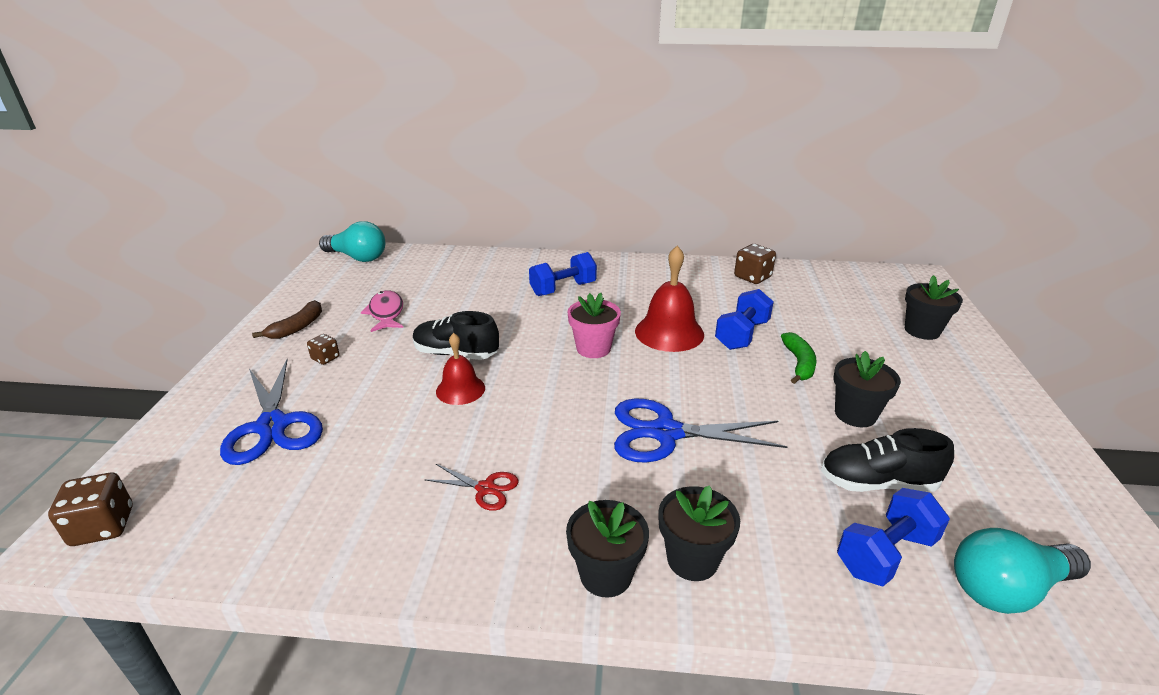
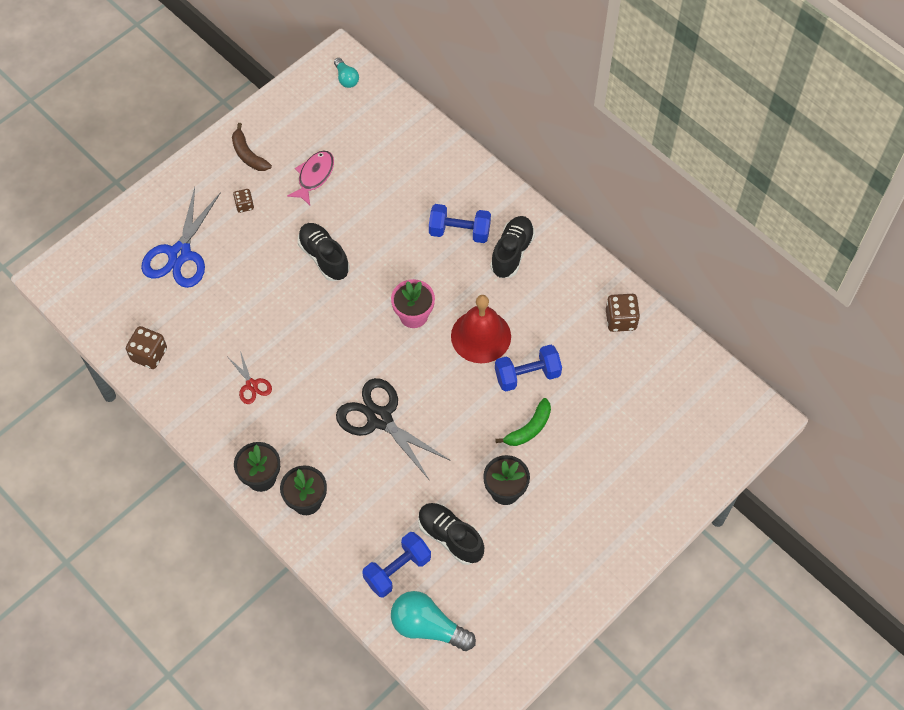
camera: 40 degrees right, 30 degrees up
(103, 526) = (71, 278): brown dice -> brown dice (149, 354)
(297, 327) = (248, 155): brown banana -> brown banana turned 75 degrees clockwise
(357, 257) = (346, 78): turquoise light bulb -> turquoise light bulb, size x0.54
(460, 389) = (299, 296): red bell -> none
(621, 281) = (512, 252): none -> black shoe
(666, 432) = (380, 419): blue scissors -> black scissors
(885, 554) = (397, 570): blue dumbbell -> blue dumbbell turned 45 degrees counterclockwise
(922, 330) = (662, 466): black flower pot -> none

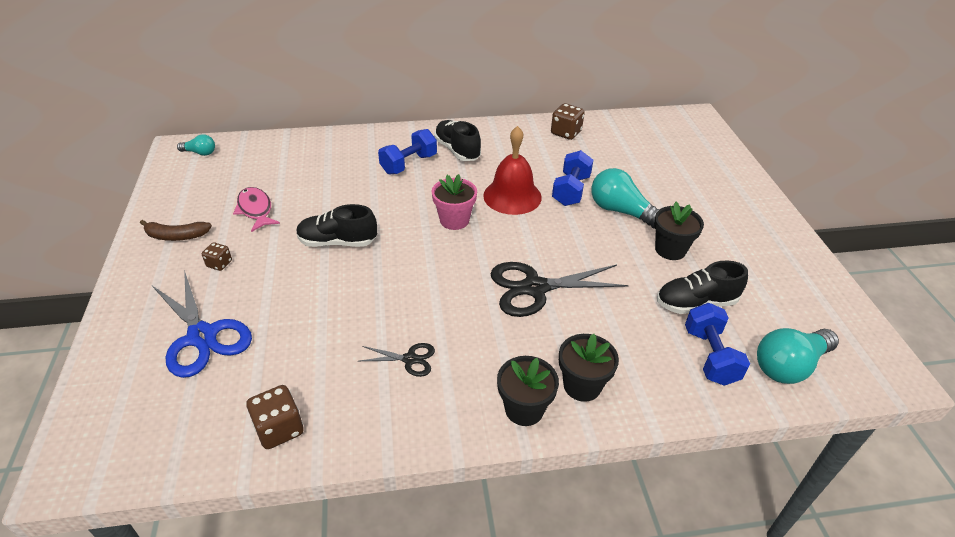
camera: 55 degrees left, 20 degrees down
(251, 385) = (410, 359): red scissors -> black scissors
(529, 428) = (620, 211): green banana -> turquoise light bulb

